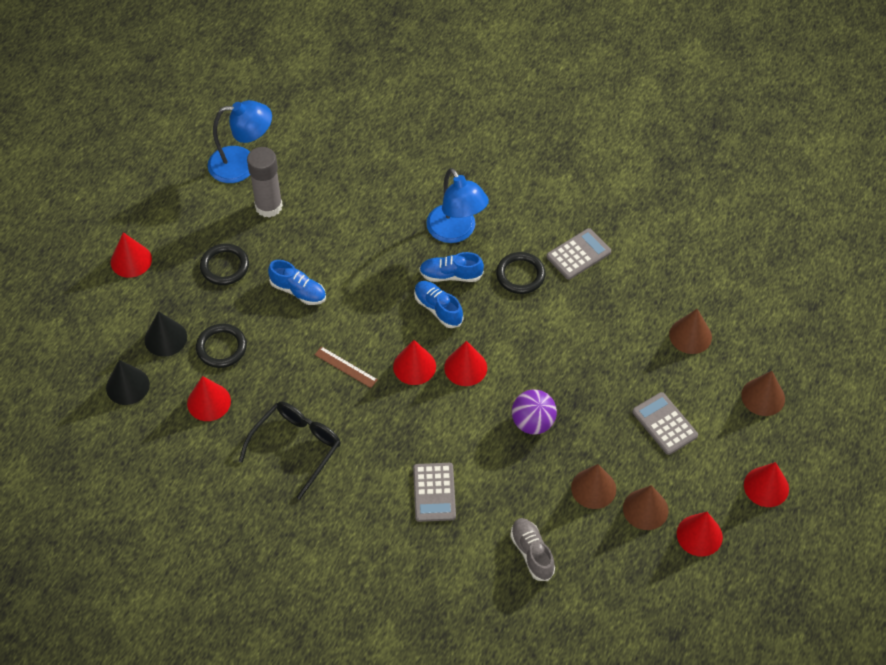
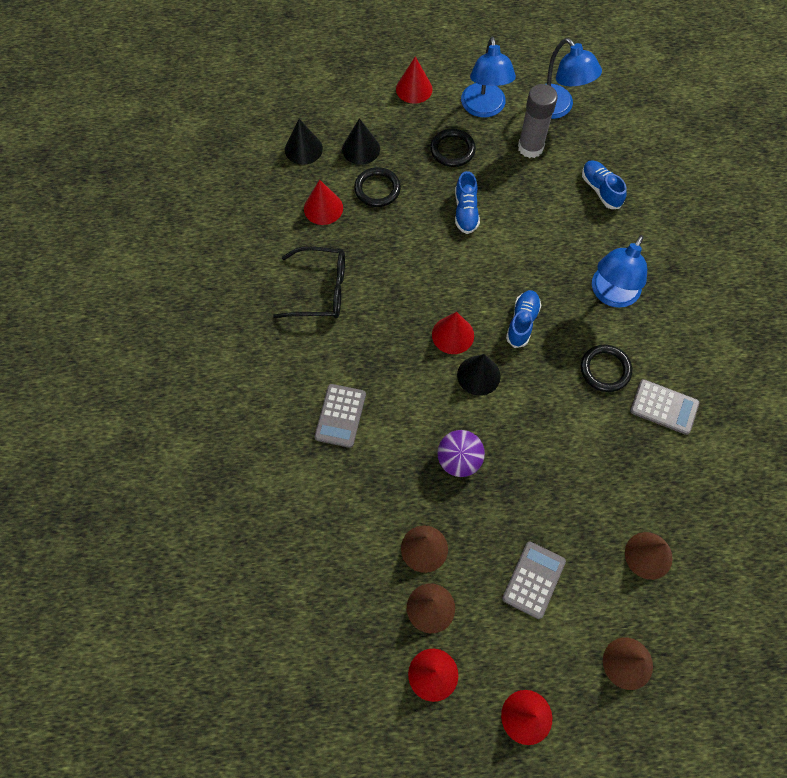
camera: 60 degrees right, 10 degrees up
(198, 218) = (484, 108): none -> blue lamp
(345, 367) = (417, 284): brown ruler -> none
(434, 492) = (340, 416): grey calculator -> grey calculator turned 45 degrees counterclockwise
(451, 275) = (563, 314): blue shoe -> blue shoe (600, 190)
(465, 367) = (478, 375): red cone -> black cone
(532, 553) = (327, 528): grey shoe -> none

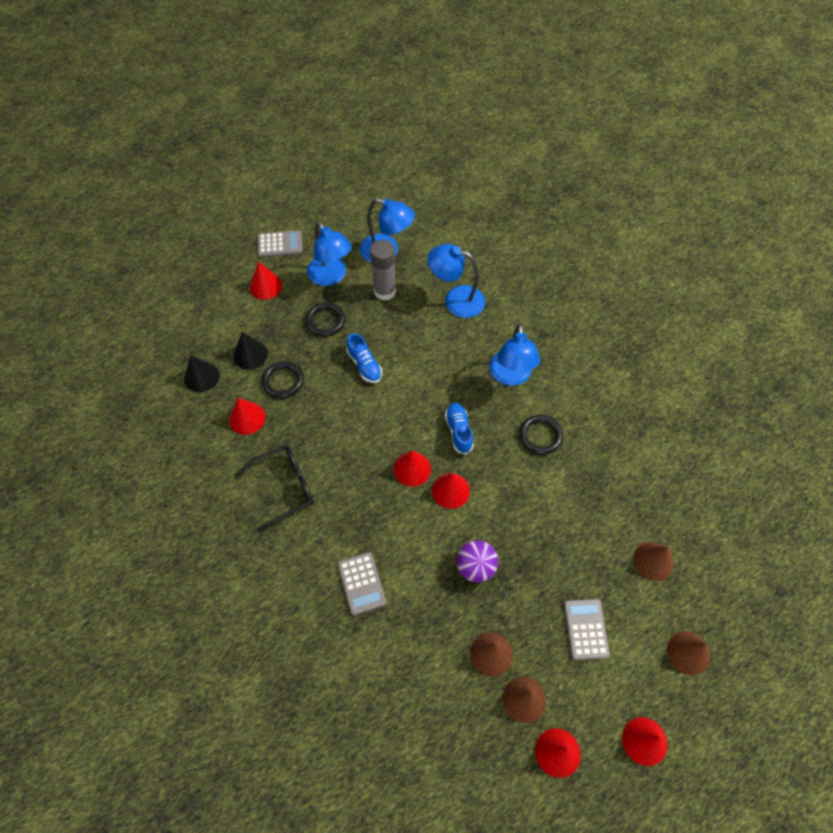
camera: 30 degrees left, 5 degrees down
(478, 375) = (450, 490): black cone -> red cone
(600, 190) = (456, 299): blue shoe -> blue lamp
(664, 407) = (597, 442): grey calculator -> grey calculator (280, 244)

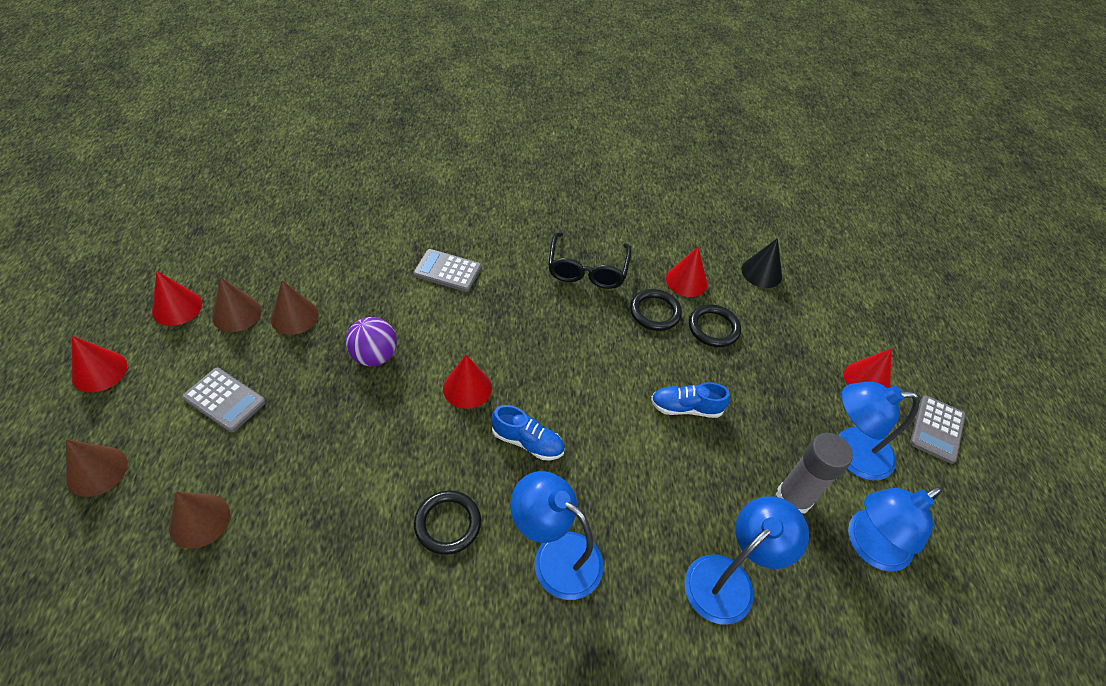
camera: 120 degrees right, 10 degrees down
(250, 354) = (767, 320): black cone -> none
(325, 321) = (777, 407): black ring -> black ring (655, 312)
(412, 469) = (521, 371): red cone -> none

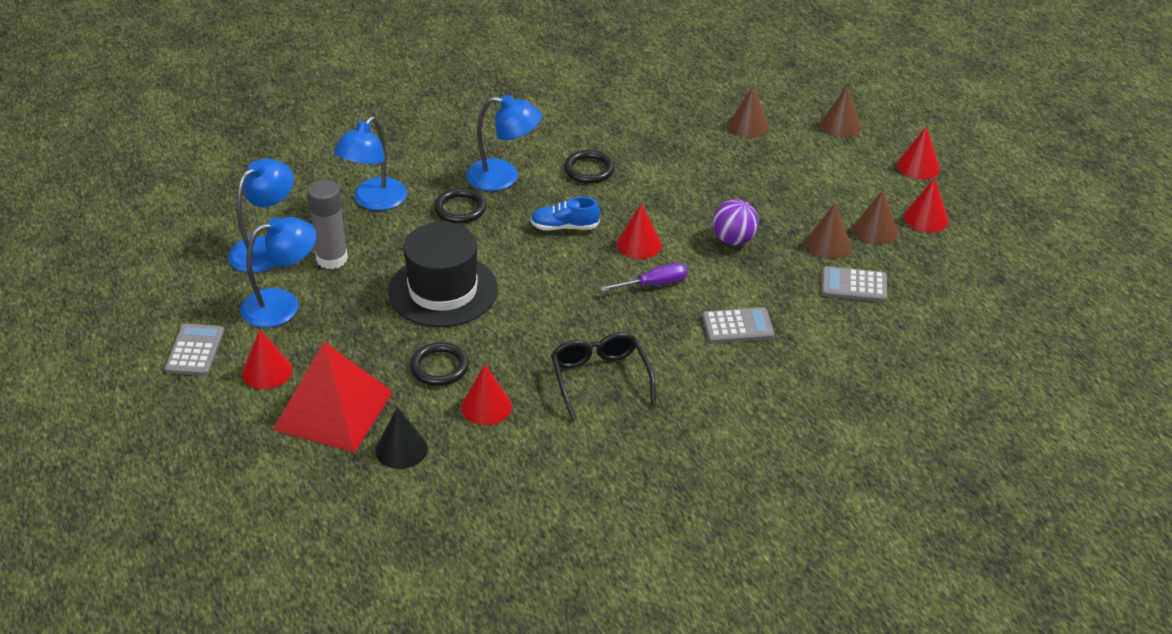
camera: 160 degrees right, 10 degrees down
(224, 400) = (811, 180): grey calculator -> grey calculator (854, 285)
(486, 336) = (654, 284): none -> purple screwdriver
(655, 312) = (506, 361): black ring -> black ring (460, 209)
(686, 408) = (443, 290): blue shoe -> black hat
(811, 322) = (333, 410): none -> red pyramid

